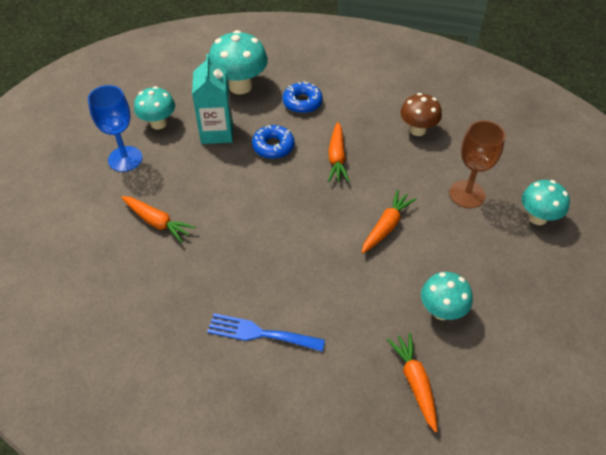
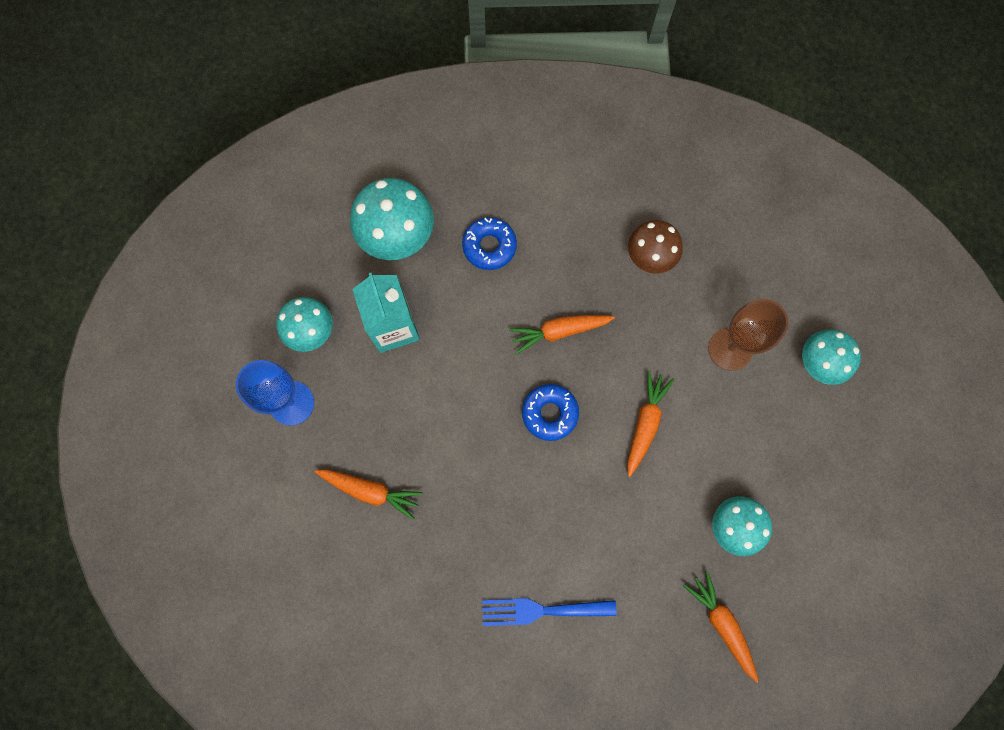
camera: 15 degrees left, 25 degrees up
(273, 146) = (474, 333): blue donut -> blue donut (549, 413)
(337, 158) = (559, 331): orange carrot -> orange carrot turned 90 degrees clockwise

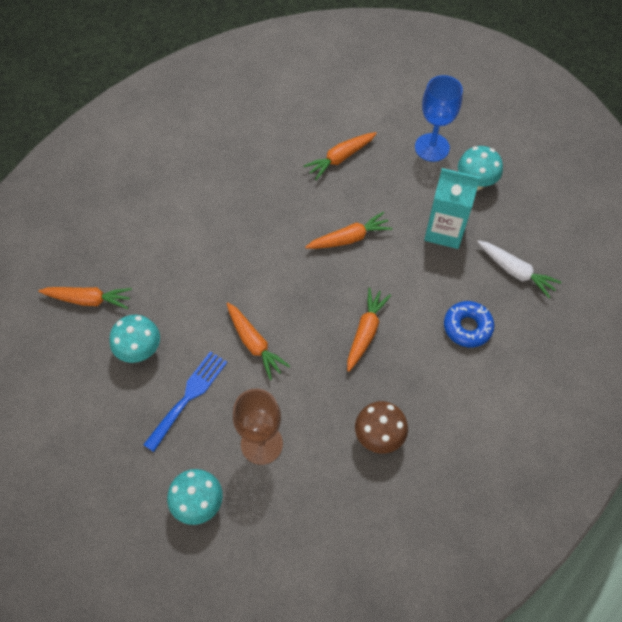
camera: 125 degrees right, 15 degrees down
(397, 237) = (515, 271): turquoise mushroom -> white carrot
(467, 413) = (349, 238): none -> orange carrot
(541, 610) = (190, 205): blue fork -> blue fork (188, 396)
(549, 413) = (310, 288): blue donut -> none

